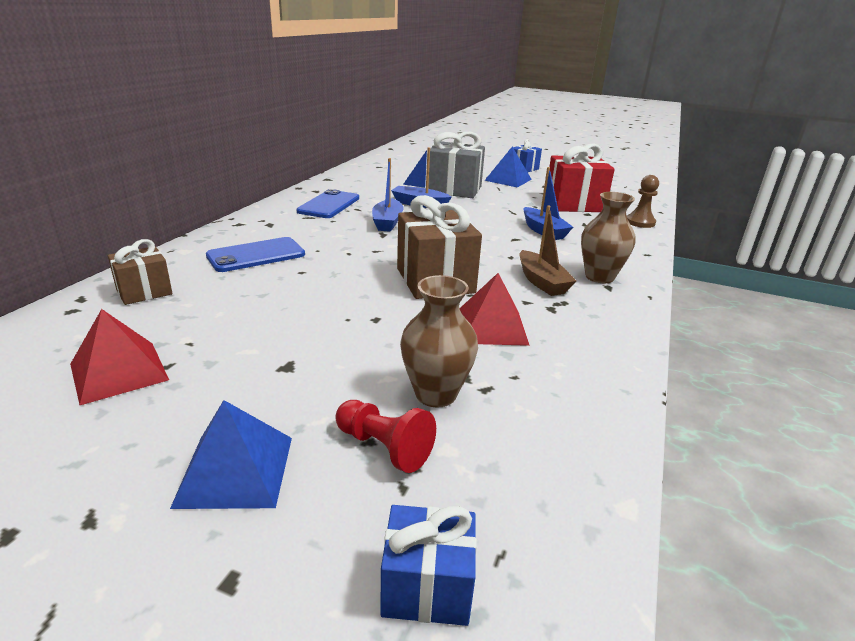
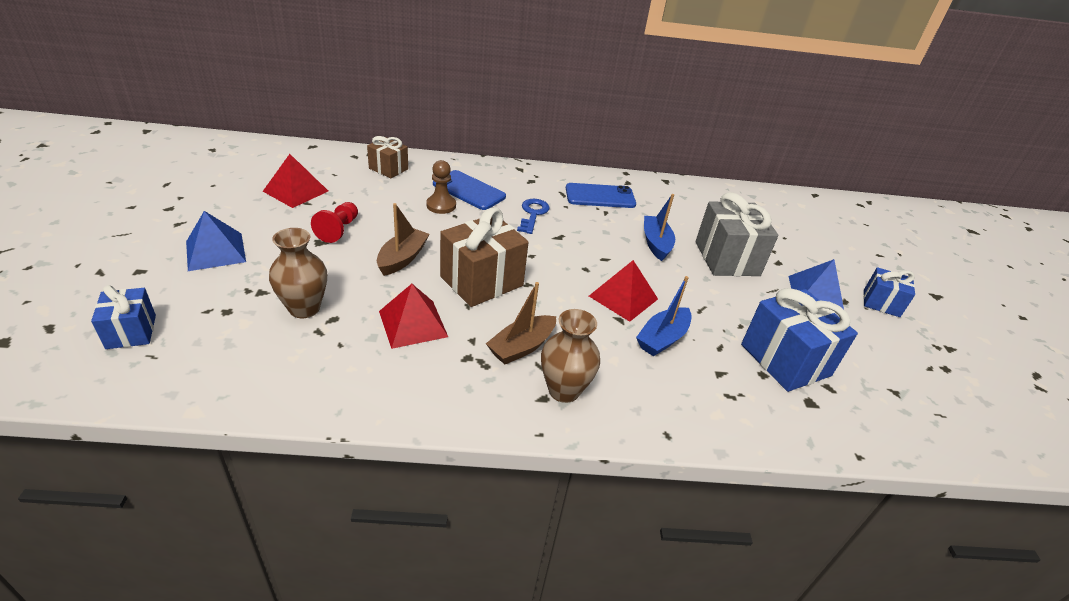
camera: 65 degrees right, 10 degrees up
(334, 236) = (533, 214): none -> blue key
(367, 314) = (402, 258): none -> brown boat
(384, 447) = (242, 297): red pawn -> red pawn (338, 230)
(387, 222) = (588, 234): blue boat -> none
(487, 231) = (623, 297): none -> red pyramid
(574, 204) = (785, 360): red gift -> blue gift
(640, 222) = (783, 430): brown pawn -> brown pawn (441, 205)

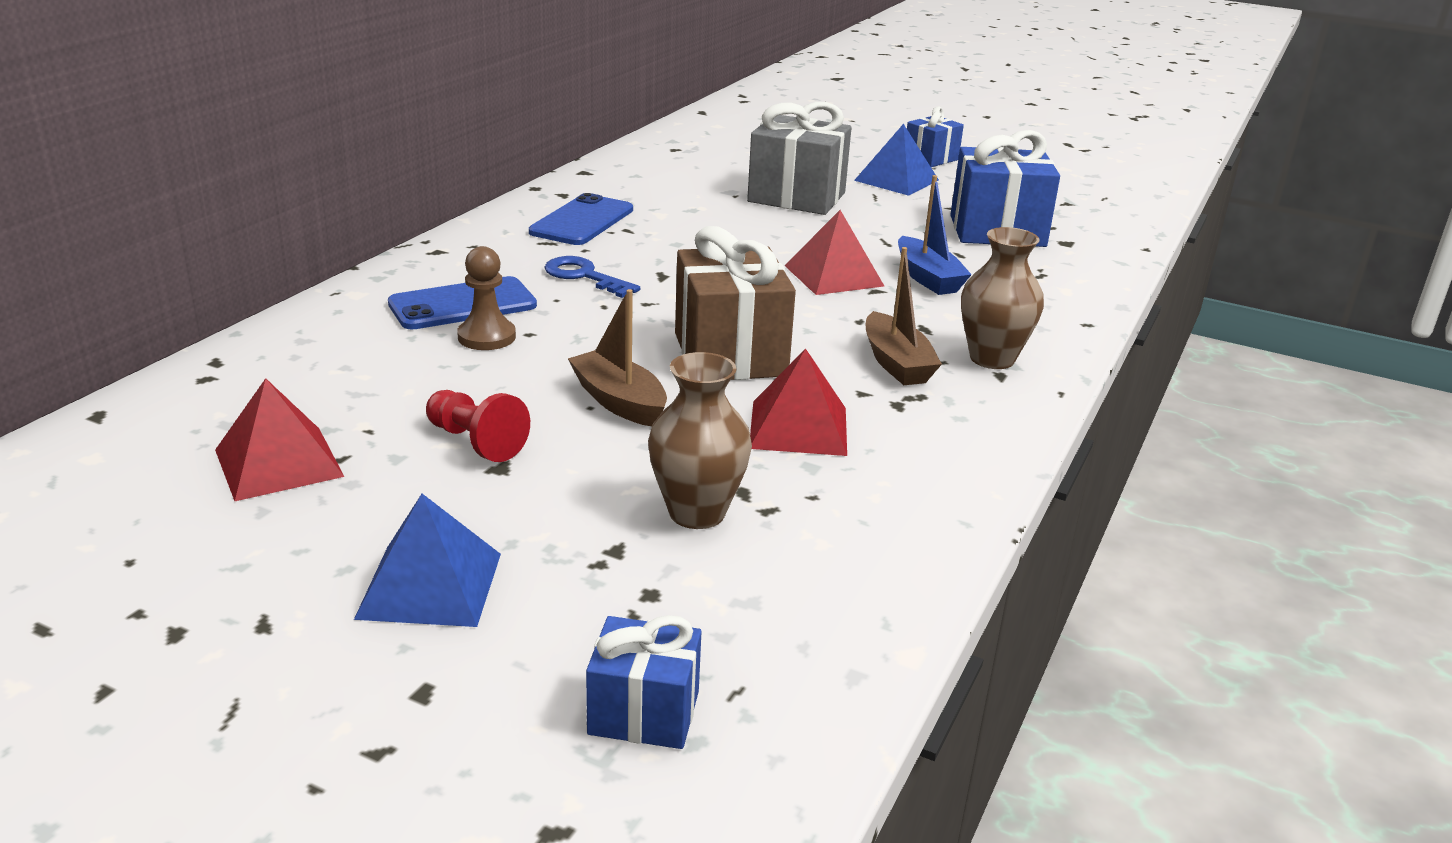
camera: 60 degrees left, 10 degrees down
(388, 169) = (302, 355): brown gift -> none
(656, 243) = (731, 223): blue boat -> none

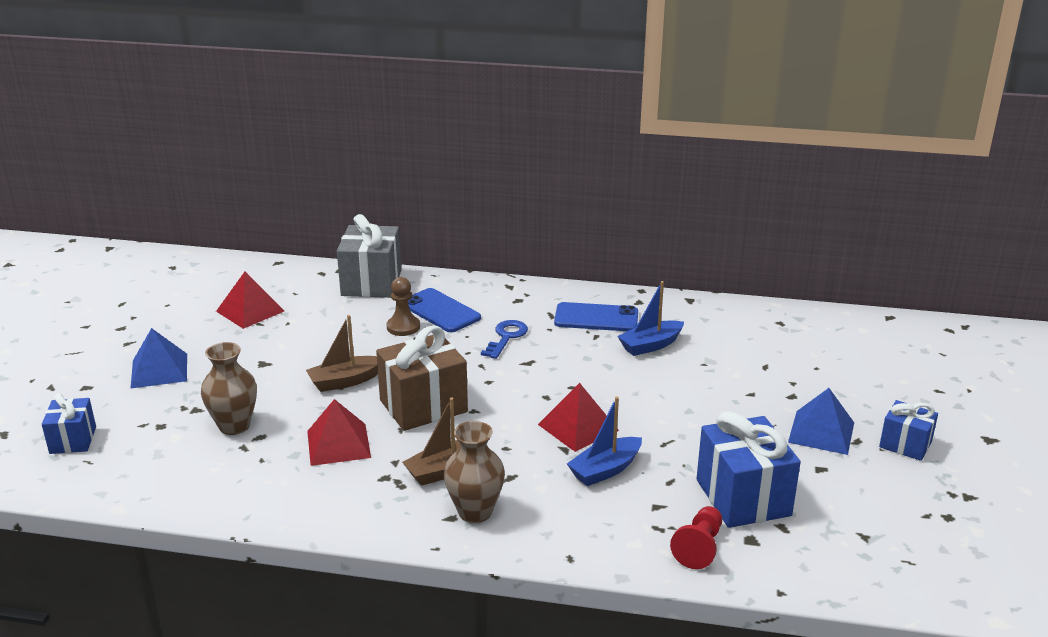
camera: 75 degrees right, 0 degrees up
(476, 442) = (285, 351): red pawn -> red pawn (699, 547)
(619, 401) = (345, 381): brown boat -> brown boat turned 150 degrees counterclockwise
(675, 209) = (650, 345): none -> blue boat
(796, 197) = (726, 390): grey gift -> grey gift (371, 283)

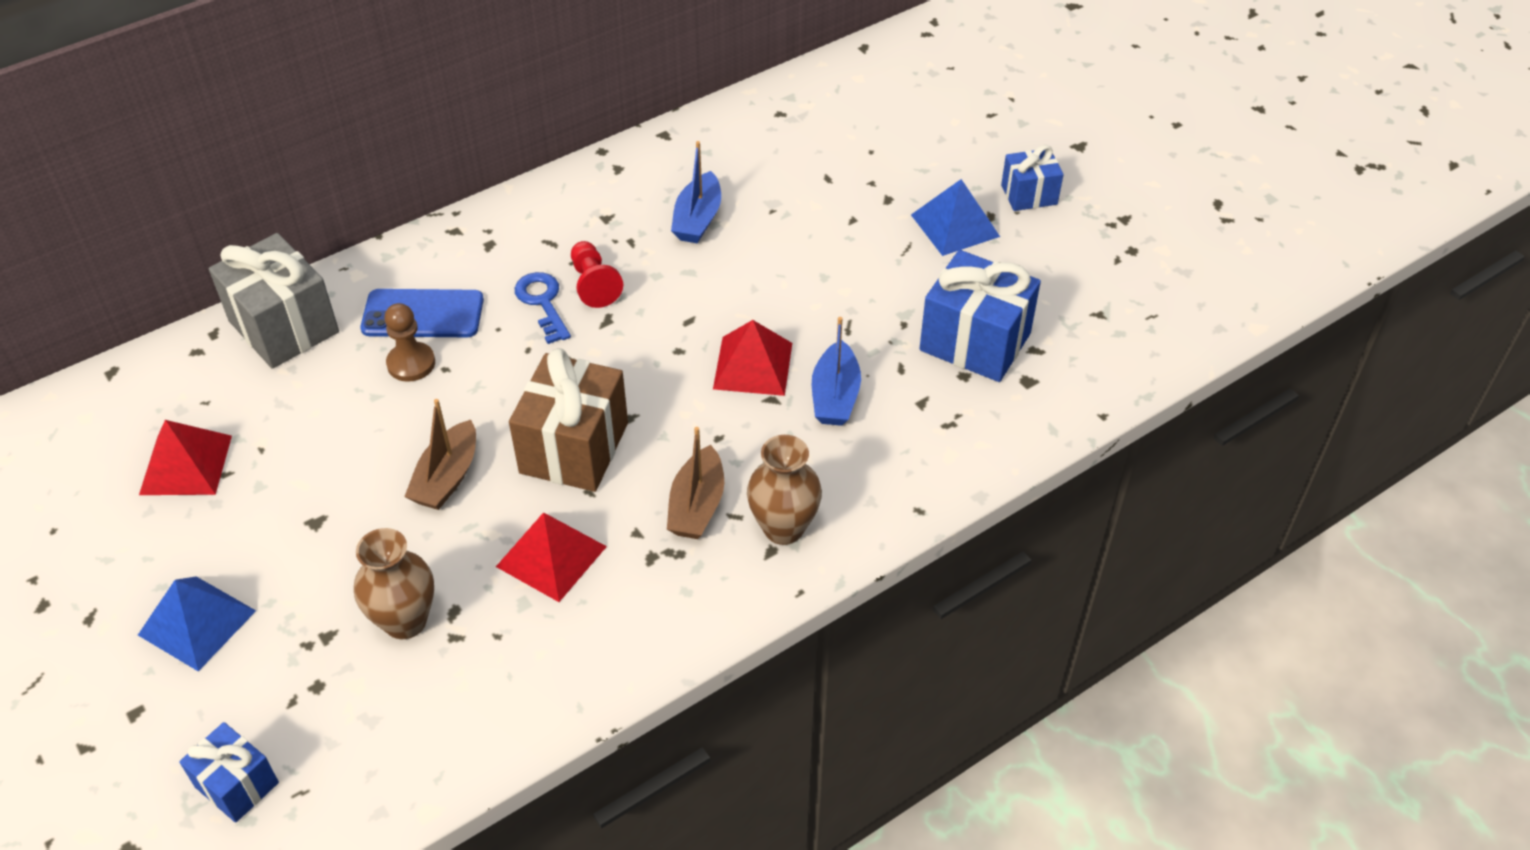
camera: 45 degrees left, 20 degrees up
(596, 318) = (602, 217): blue phone -> none
(699, 547) = (1001, 419): red pawn -> red pawn (594, 284)

